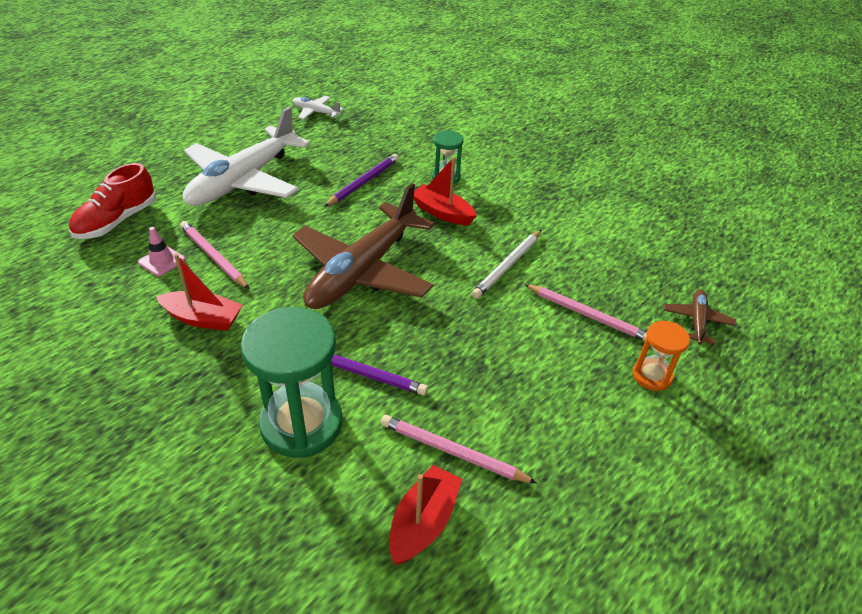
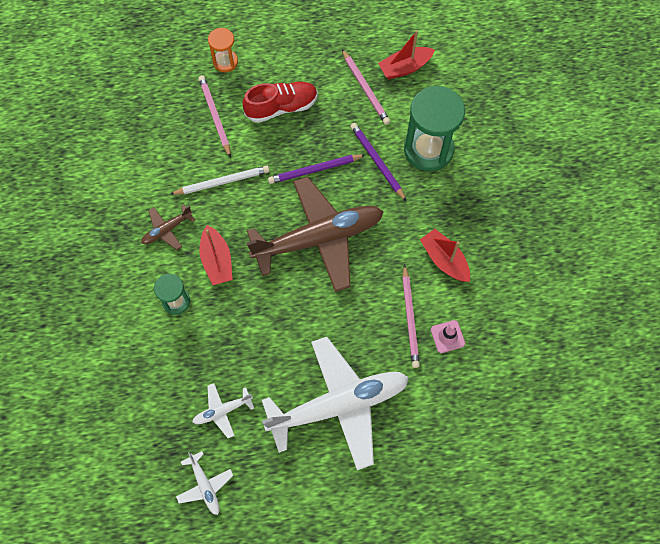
camera: 140 degrees left, 25 degrees up
(117, 221) = (462, 410): red shoe -> red shoe (281, 107)
(340, 143) = (223, 411): none -> white plane
(363, 182) = (245, 337): purple pencil -> purple pencil (315, 170)
(697, 321) = (158, 73): brown plane -> brown plane (167, 229)

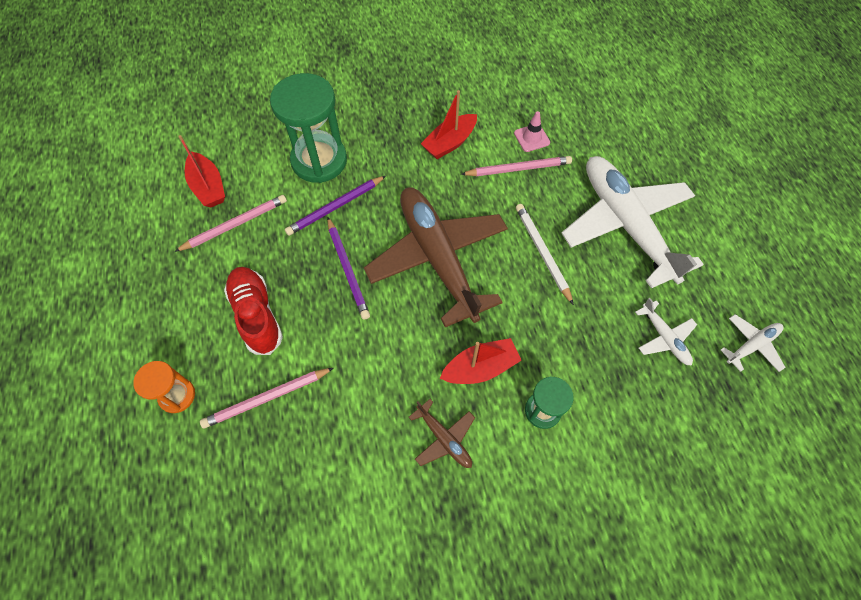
camera: 95 degrees left, 5 degrees down
(222, 182) = (369, 376): white pencil -> white pencil (542, 253)

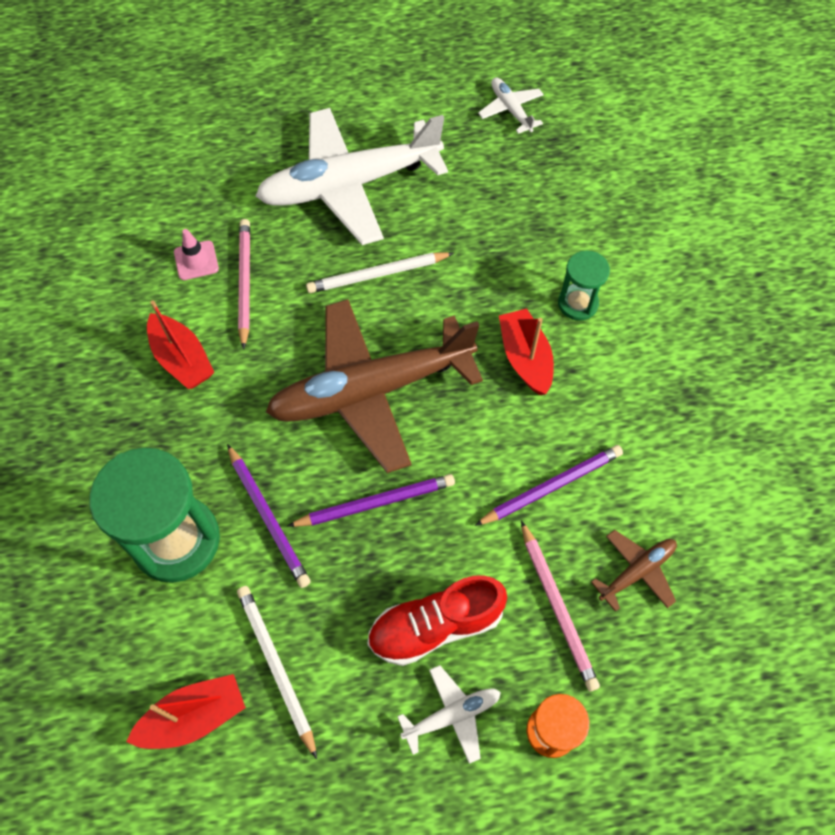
camera: 85 degrees left, 0 degrees up
(235, 225) = (277, 667): pink pencil -> white pencil
(365, 392) = (551, 487): none -> purple pencil
(444, 438) = (608, 404): brown plane -> brown plane (636, 572)
(664, 337) = (497, 179): white plane -> white plane (451, 715)

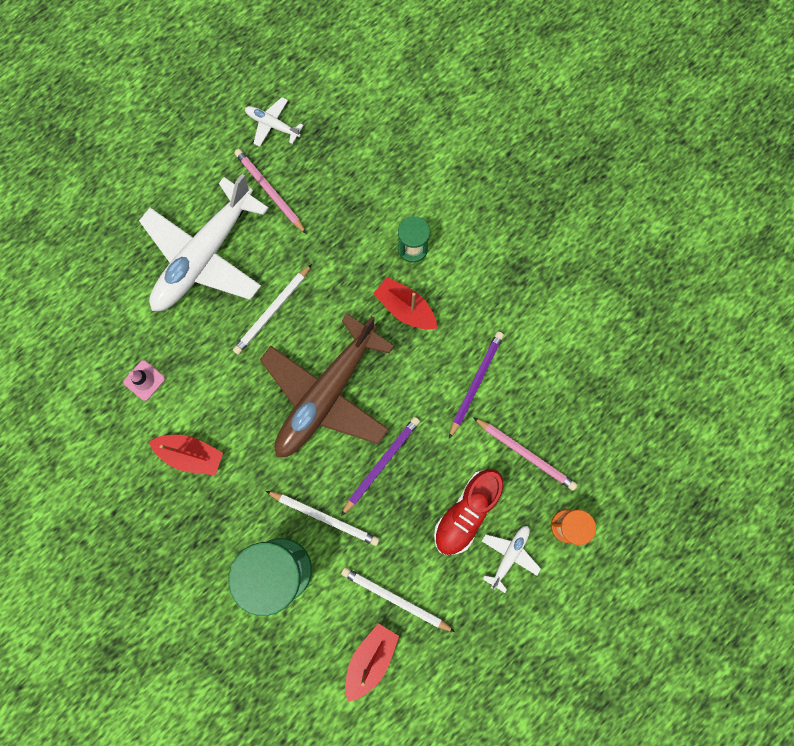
camera: 35 degrees left, 15 degrees up
(245, 283) = (190, 374): pink pencil -> pink pencil (270, 191)
(268, 517) = (324, 517): purple pencil -> white pencil
(636, 572) = (555, 402): brown plane -> none

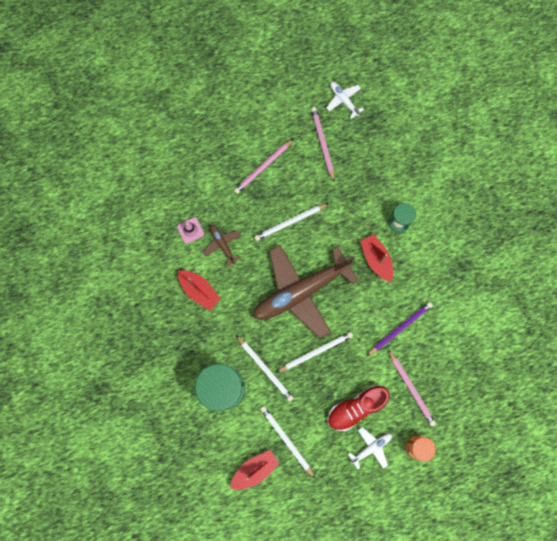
camera: 25 degrees right, 0 degrees up
(196, 380) = (222, 245): none -> brown plane
(205, 255) = (263, 167): white plane -> pink pencil
(381, 464) = (315, 352): purple pencil -> white pencil

